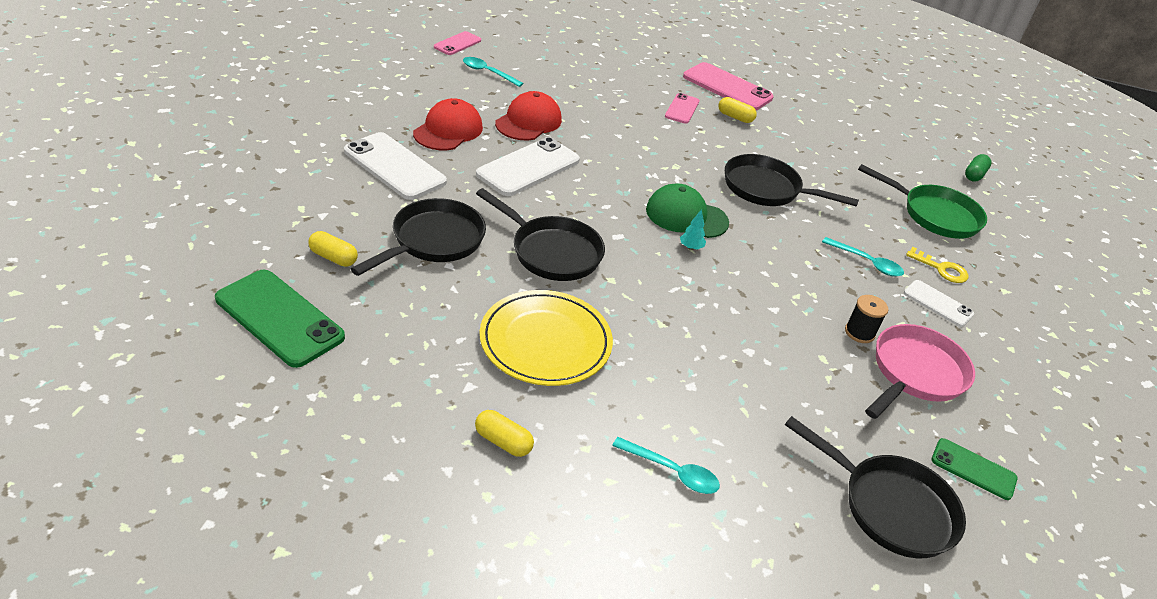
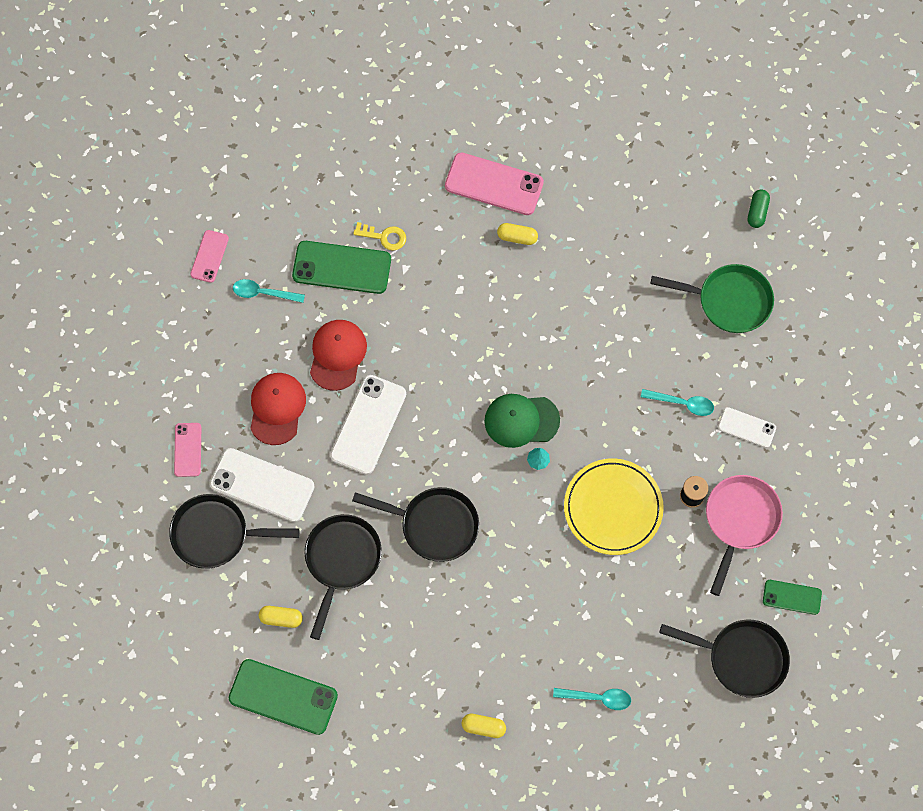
camera: 15 degrees left, 30 degrees up
(545, 341) = (471, 624): yellow plate -> yellow plate (613, 508)
(566, 83) = (342, 267): none -> green phone
(682, 109) = (464, 251): pink phone -> pink phone (188, 450)
(766, 189) = (576, 342): black pan -> black pan (216, 534)
(941, 269) = (744, 379): yellow key -> yellow key (384, 237)

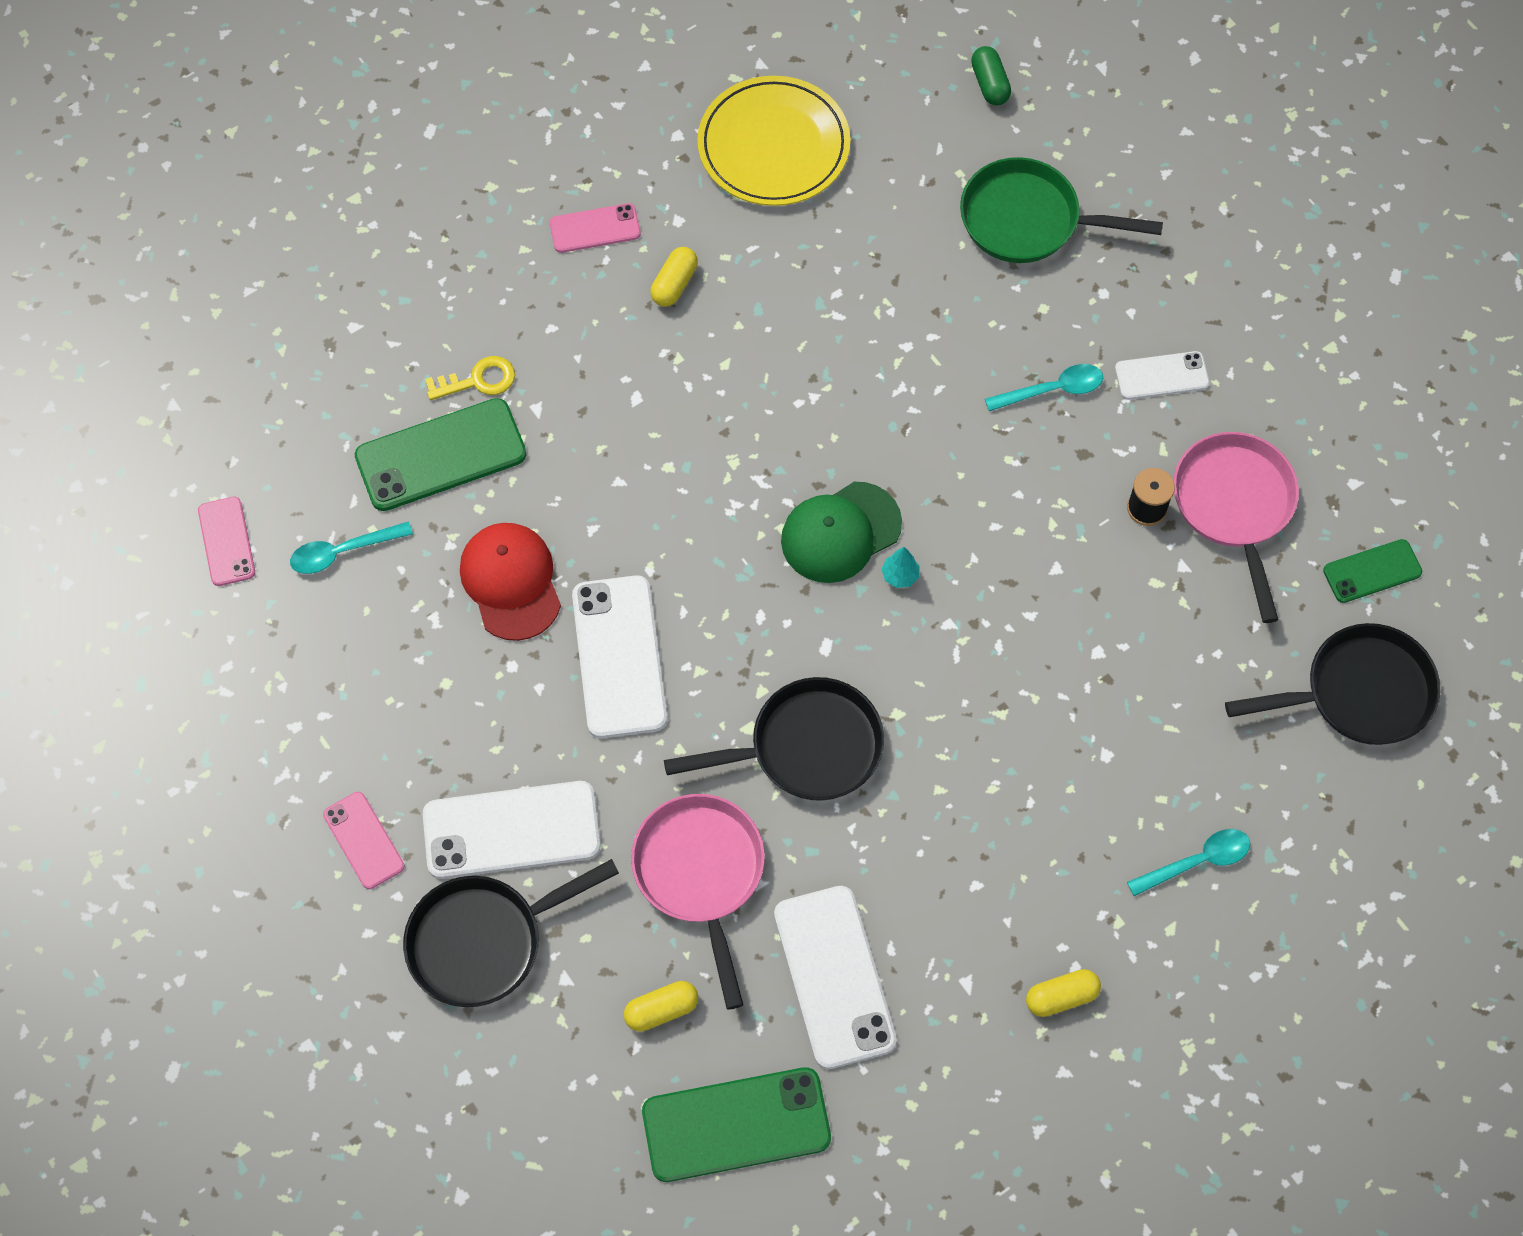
camera: 30 degrees left, 5 degrees down
(277, 408) = (466, 707): red cap -> none
(341, 560) = (701, 874): black pan -> pink pan
(376, 651) = (834, 977): none -> white phone
(494, 184) = (595, 228): pink phone -> pink phone, size x0.56
(517, 237) = (674, 284): yellow capsule -> yellow capsule turned 45 degrees counterclockwise
(613, 508) = (1048, 584): yellow plate -> yellow plate (773, 146)
(729, 301) = (1028, 220): green pan -> green pan turned 150 degrees counterclockwise

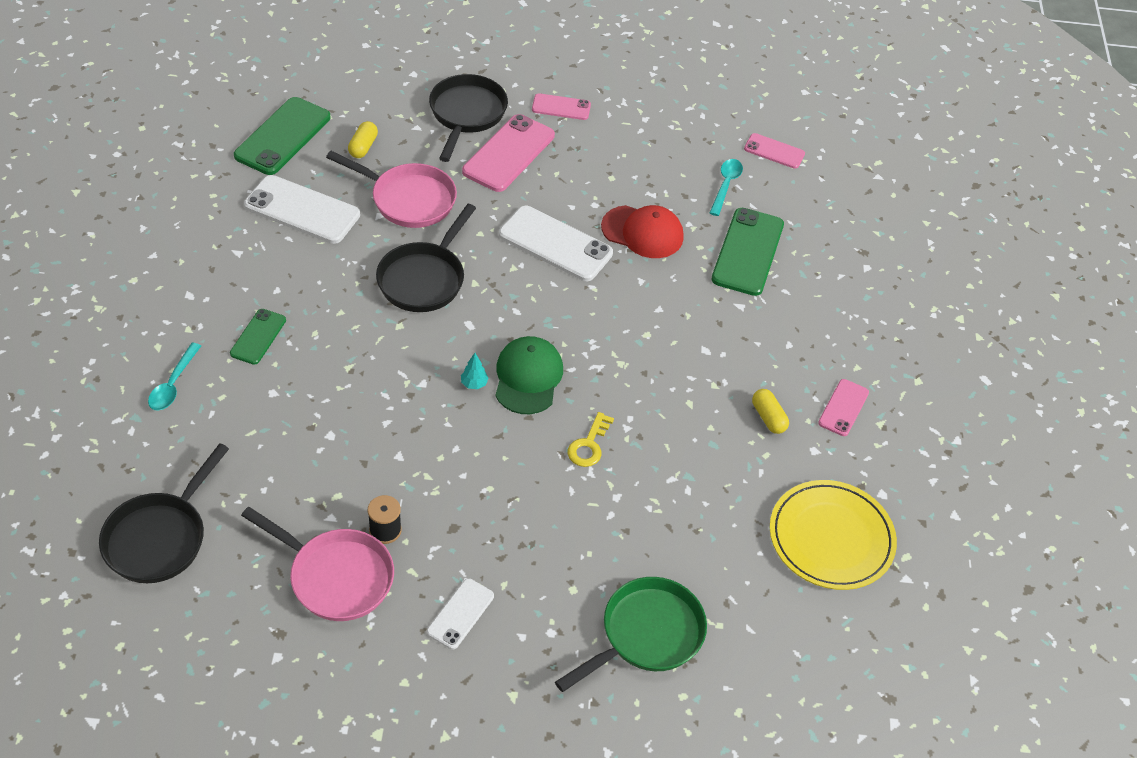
camera: 125 degrees right, 15 degrees down
(478, 380) = (782, 294): yellow key -> yellow key (589, 445)
(511, 830) = (509, 153): white phone -> pink phone
(989, 84) = (778, 702): green capsule -> none
(1052, 390) = (511, 547): turquoise spoon -> none
(1061, 997) = (185, 280): yellow capsule -> none
(1372, 571) = (215, 613): green phone -> green phone (258, 337)

